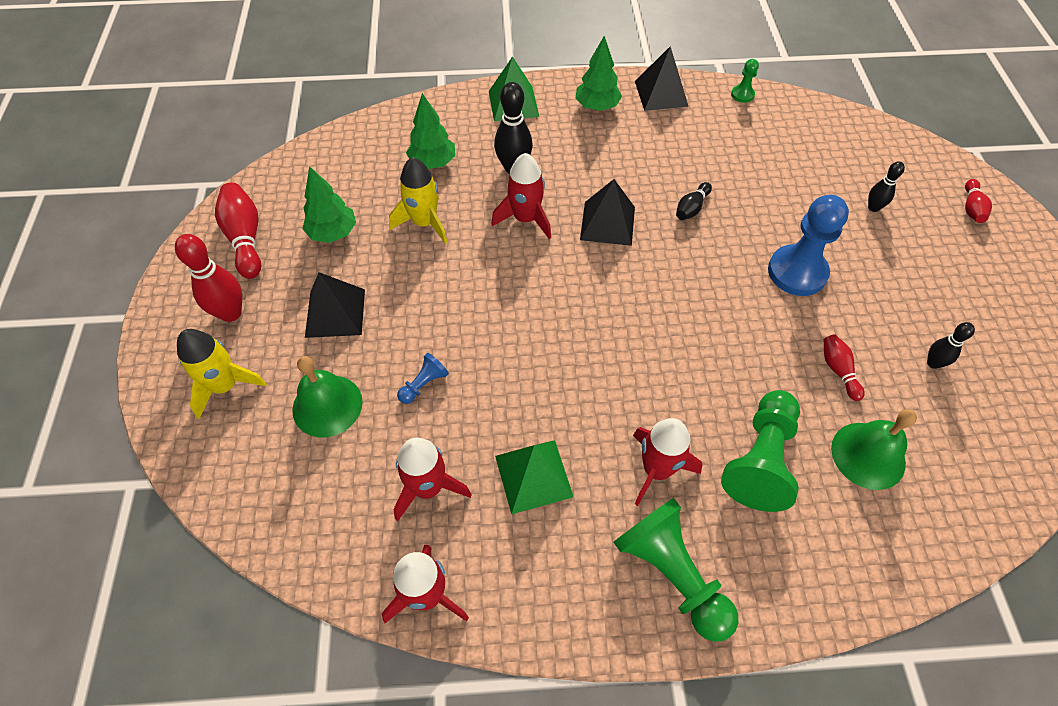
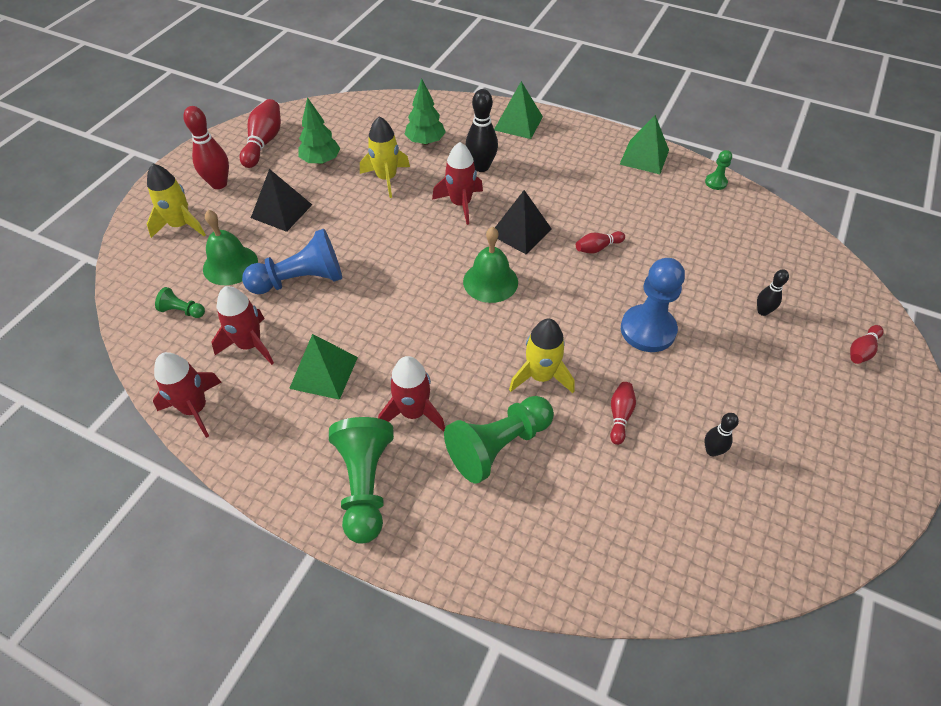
camera: 30 degrees right, 5 degrees down
(315, 489) = (182, 311): none -> green pawn
(424, 384) = (300, 280): blue pawn -> blue pawn, size x2.14
(597, 106) = (582, 148): green tree -> none
(661, 93) = (644, 157): black pyramid -> green pyramid
(691, 208) = (597, 248): black bowling pin -> red bowling pin
(742, 367) = (541, 376): none -> yellow rocket
(868, 455) = (590, 488): green bell -> green bell (490, 281)

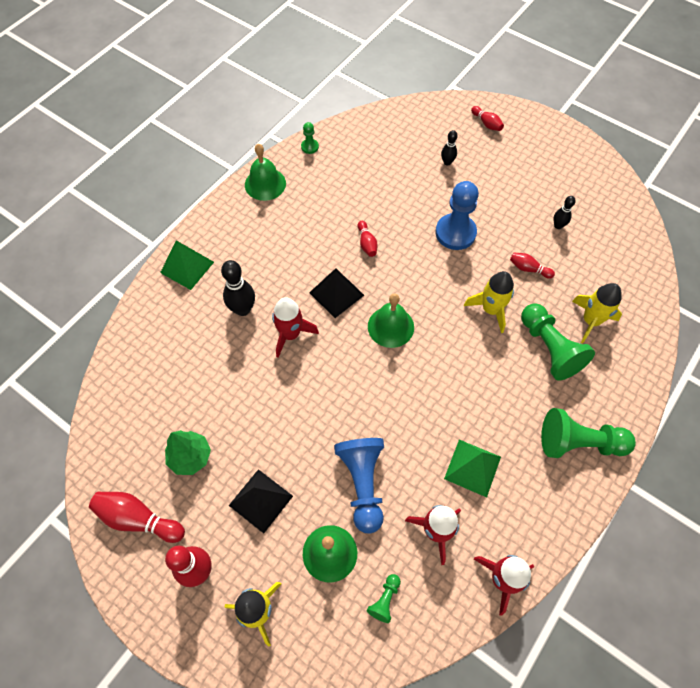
camera: 80 degrees left, 10 degrees up
(386, 178) = (237, 394): yellow rocket -> yellow rocket (590, 321)
(413, 412) = (517, 402): red rocket -> none
(425, 141) = (190, 352): green tree -> none
(644, 157) = (265, 184): green pyramid -> green bell

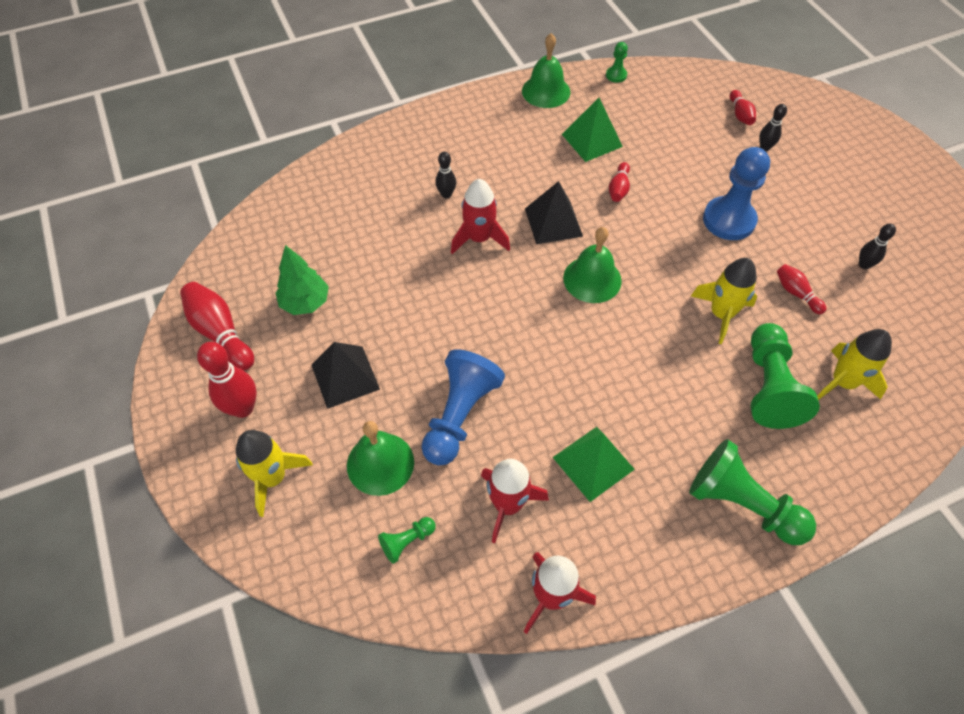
camera: 30 degrees right, 5 degrees down
(187, 267) = (417, 134): green pyramid -> green pyramid (592, 140)
(243, 309) = (446, 194): black bowling pin -> black bowling pin, size x0.58
(486, 123) = (839, 127): red bowling pin -> red bowling pin (740, 114)

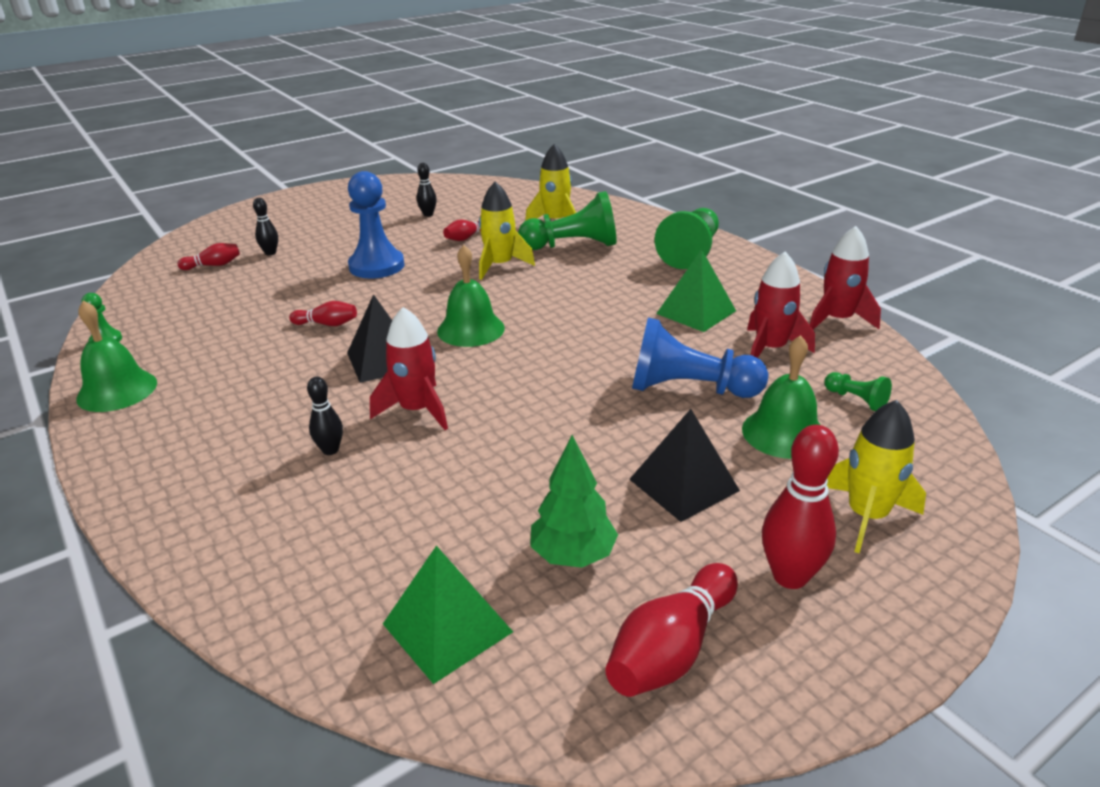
camera: 100 degrees left, 25 degrees down
(592, 140) = (235, 347): green pyramid -> green pyramid (447, 627)

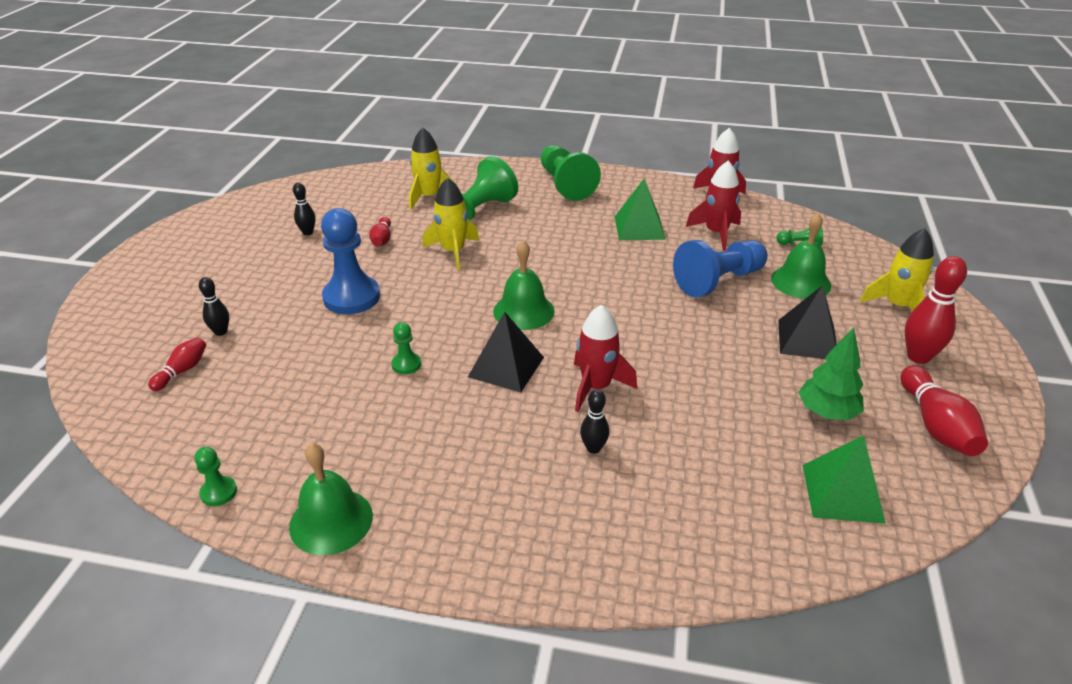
camera: 45 degrees left, 5 degrees up
(327, 324) = (406, 364): red bowling pin -> green pawn

